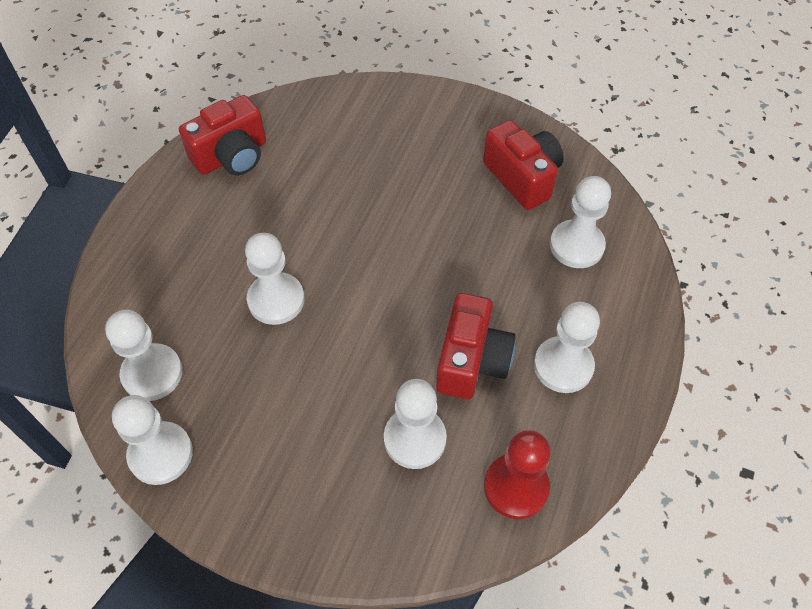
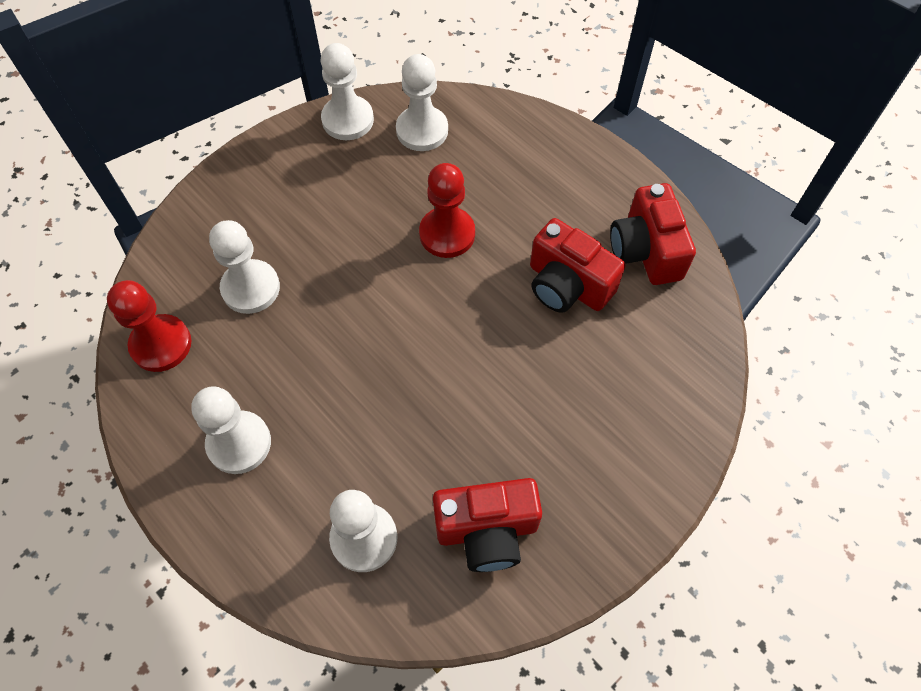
camera: 115 degrees right, 5 degrees up
(276, 300) = (447, 234): white pawn -> red pawn
(472, 361) = (293, 365): red camera -> red camera (567, 285)

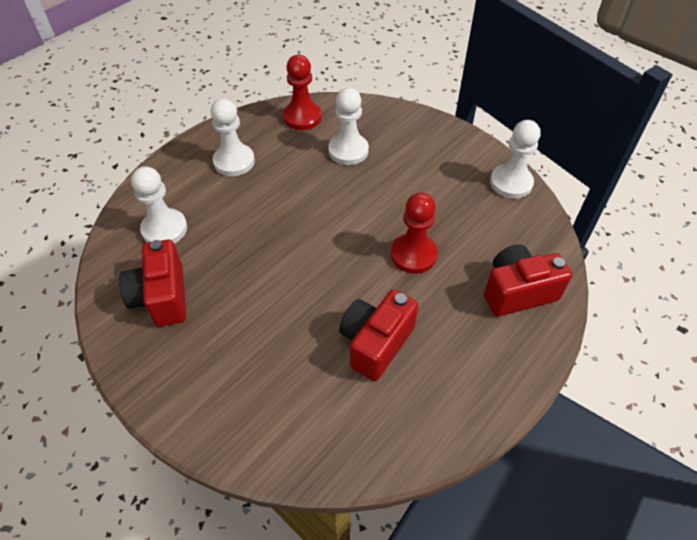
camera: 85 degrees right, 10 degrees down
(422, 130) = (515, 230): white pawn -> none
(645, 250) = (423, 409): red camera -> red camera (517, 292)

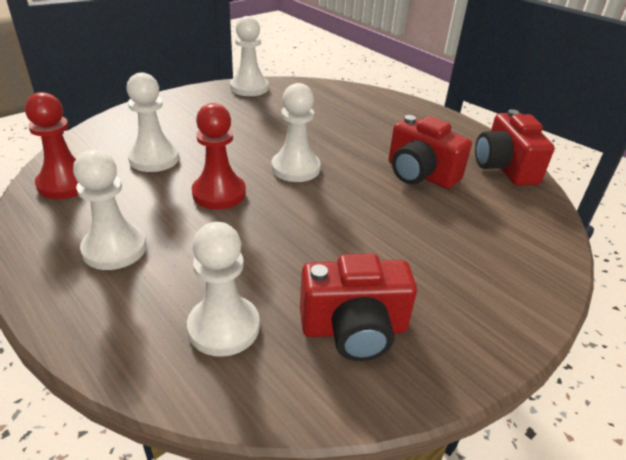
camera: 85 degrees left, 15 degrees down
(359, 241) = (295, 168): none -> white pawn
(413, 255) = (320, 142): red pawn -> red pawn (219, 193)
(517, 292) = (368, 106): red camera -> red camera (504, 168)

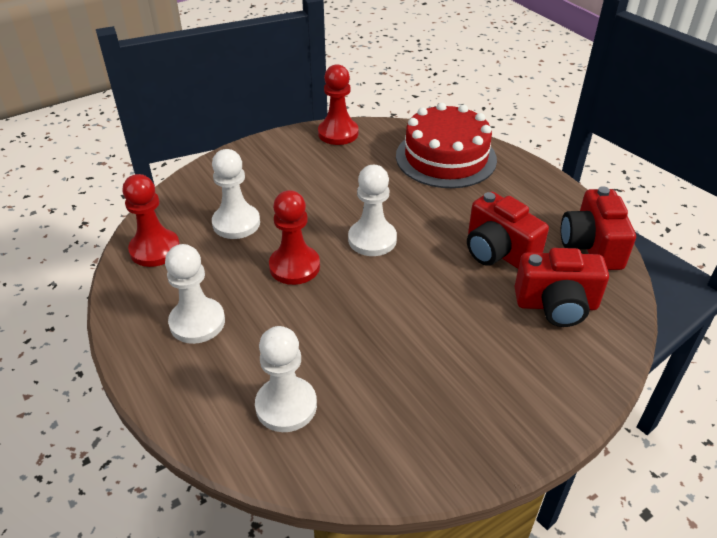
camera: 10 degrees right, 5 degrees up
(249, 88) = (338, 133): white pawn -> red pawn
(353, 104) = (446, 157): none -> red cake
(354, 329) = (399, 416): red camera -> red camera (556, 305)

